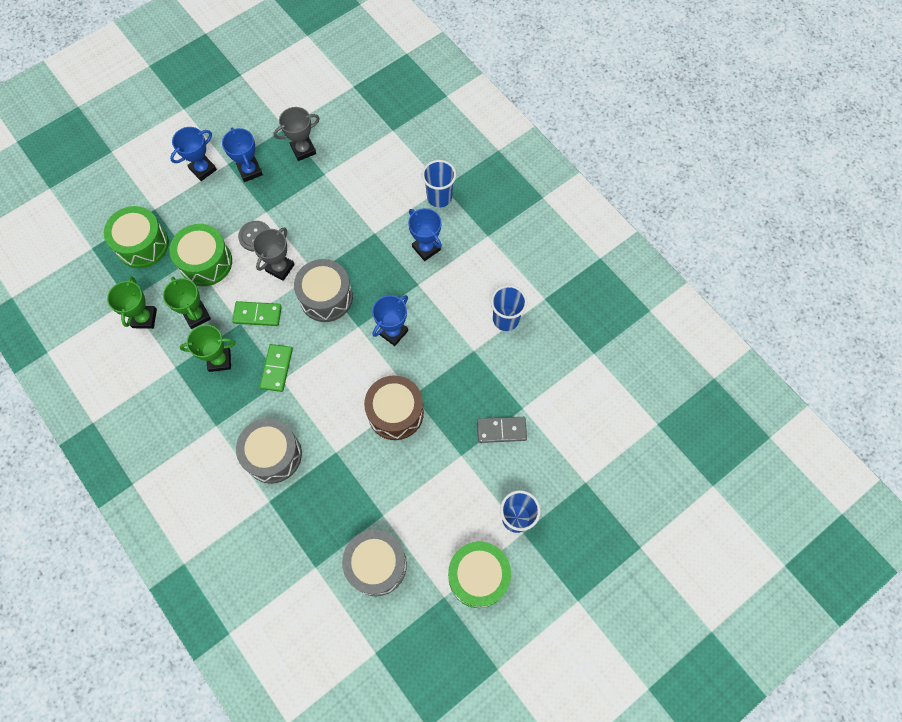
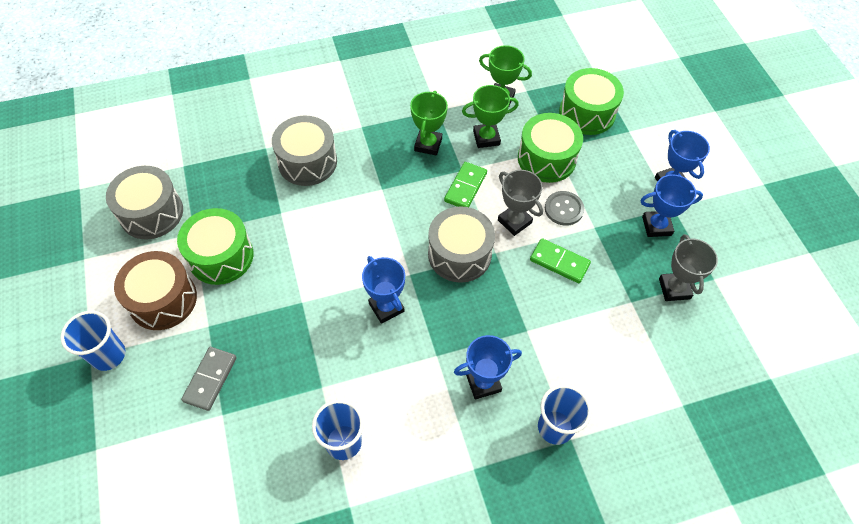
camera: 110 degrees right, 10 degrees down
(276, 368) = (396, 187): green domino -> green domino (559, 262)
(395, 413) = (291, 278): brown drum -> brown drum (163, 300)
(478, 576) = (79, 295): green drum -> green drum (221, 256)

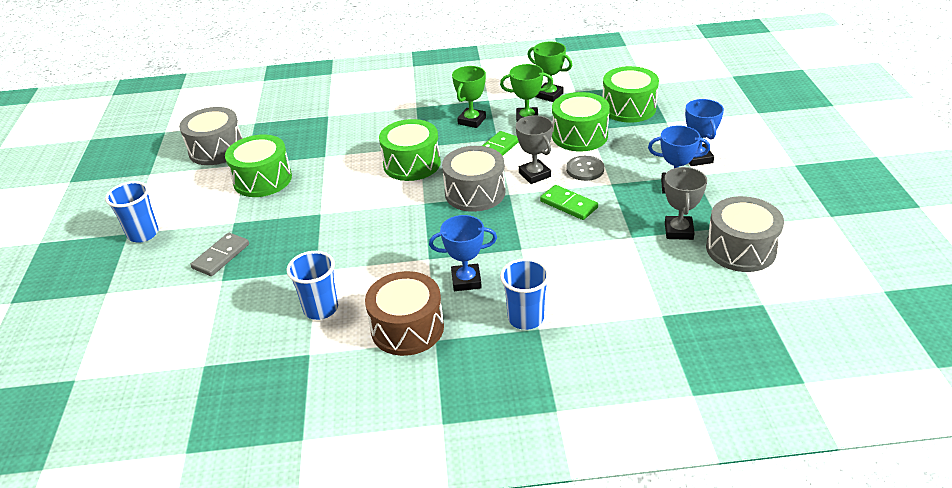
camera: 15 degrees right, 20 degrees down
(163, 300) = (203, 203): brown drum -> brown drum (407, 328)
(307, 162) = (360, 126): grey drum -> grey drum (740, 249)
(381, 216) = (412, 164): none -> green drum
(386, 307) = (394, 222): blue trophy -> none

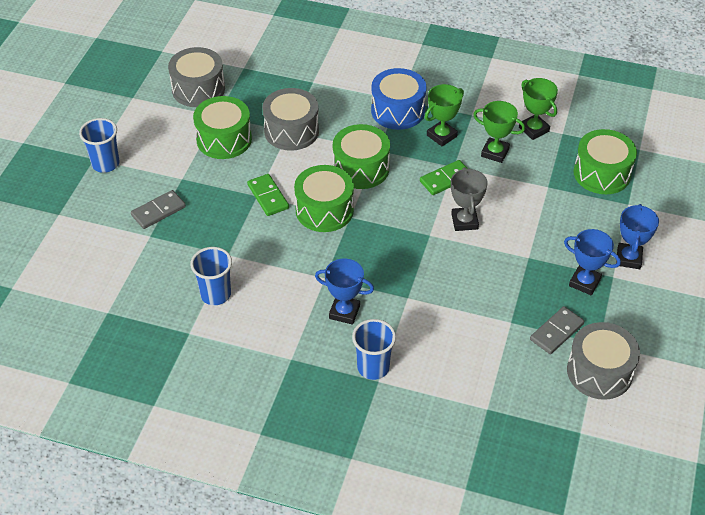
camera: 20 degrees right, 10 degrees up
(407, 328) = (274, 339): brown drum -> none
(420, 114) = (398, 111): none -> blue drum
(475, 193) = (400, 222): grey drum -> grey drum (291, 131)
(569, 204) = (476, 266): green domino -> green domino (268, 196)
(579, 135) = (533, 190): green drum -> green drum (324, 210)
(585, 169) = (514, 232): grey button -> none
(678, 231) = (556, 332): grey trophy -> grey domino

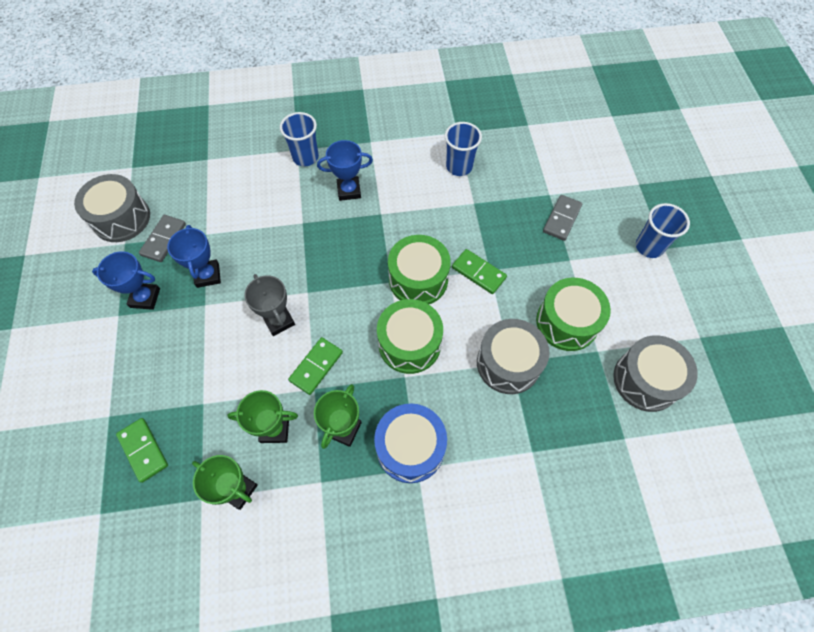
camera: 155 degrees right, 15 degrees up
(602, 173) = (143, 450): green drum -> green domino
(628, 258) = (103, 342): blue trophy -> blue trophy (208, 275)

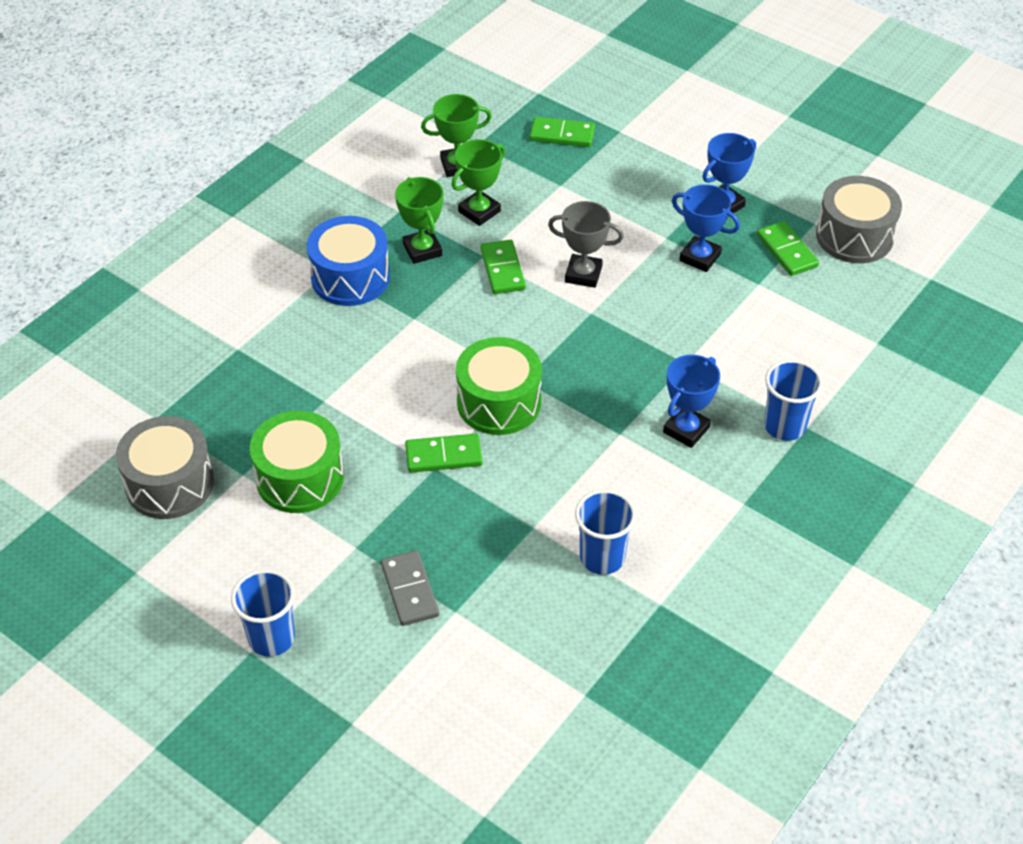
camera: 135 degrees right, 15 degrees down
(163, 239) = (787, 251): grey domino -> green domino
(409, 344) = (440, 344): green drum -> none
(508, 363) = (326, 397): grey drum -> none

